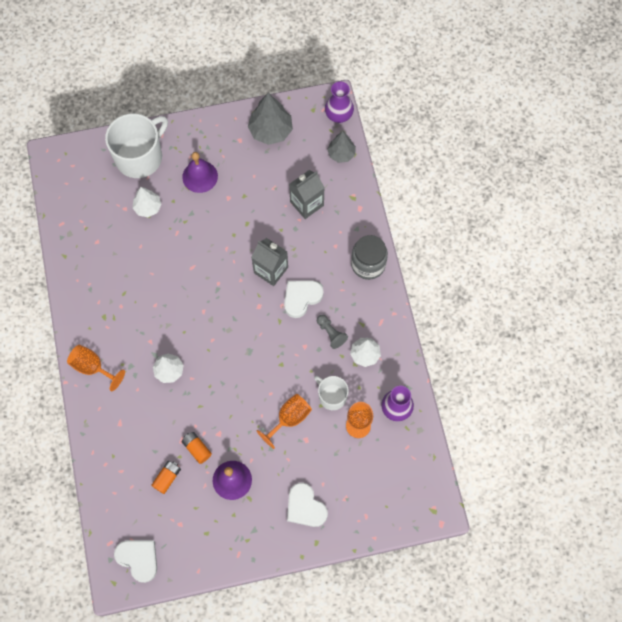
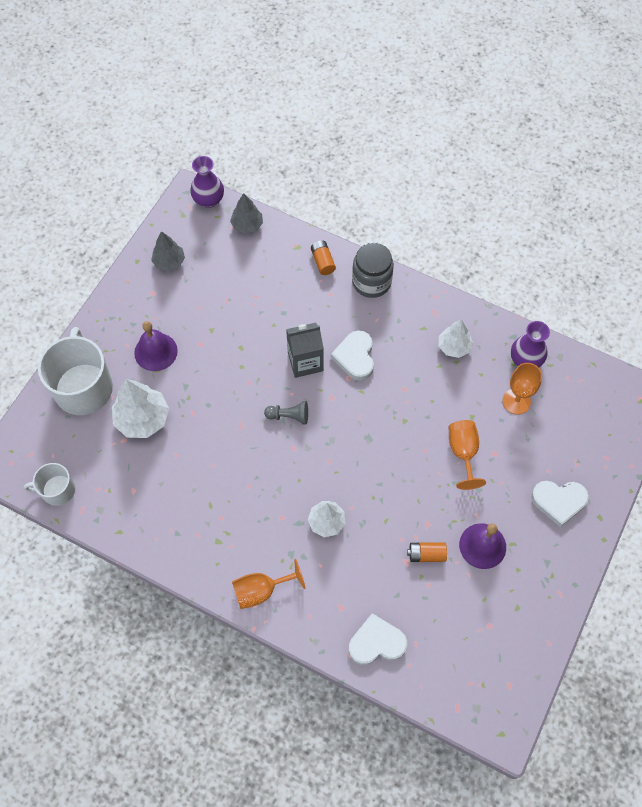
camera: 50 degrees left, 5 degrees down
(138, 559) = (495, 691): white heart -> white heart (376, 642)
(148, 207) = (142, 419): white tree -> white tree, size x1.58
(167, 478) = (434, 603): orange battery -> orange battery (323, 262)
(270, 131) = (169, 262): grey tree -> grey tree, size x0.63
(307, 203) = (268, 286): grey carton -> none
(331, 333) = (410, 359): grey pawn -> grey pawn (289, 416)
(332, 396) = (471, 402): white mug -> white mug (57, 490)

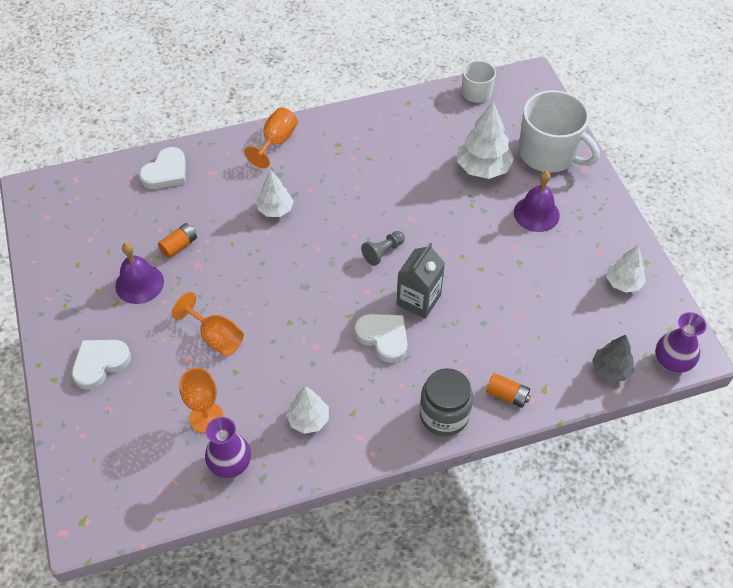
camera: 135 degrees right, 10 degrees down
(169, 262) = (623, 282): grey tree -> white tree

